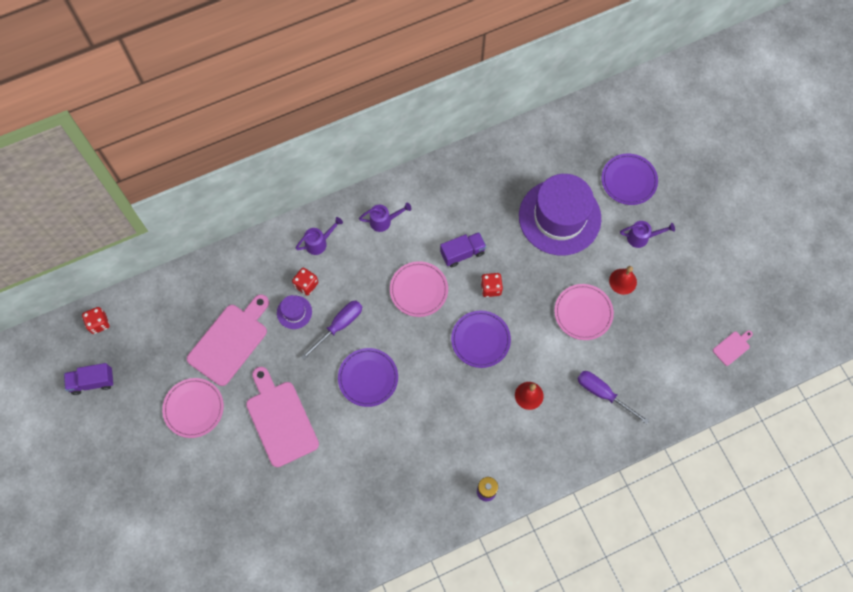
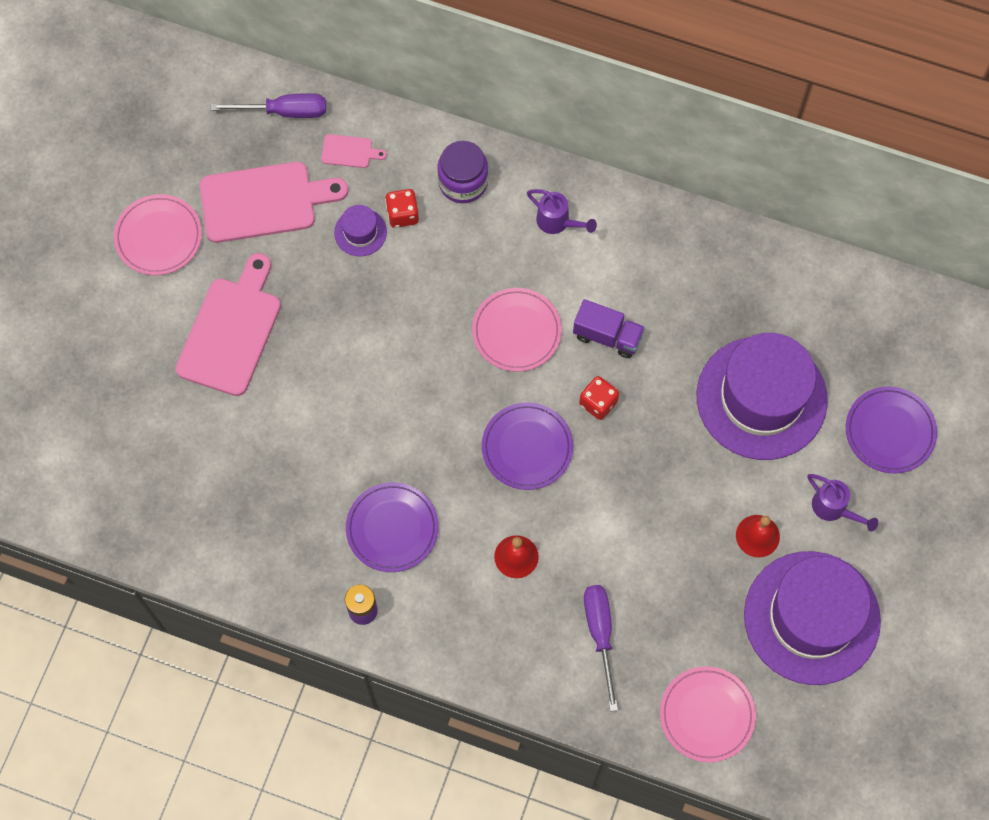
camera: 45 degrees right, 0 degrees up
(92, 382) = (89, 116): purple truck -> none
(99, 323) = (154, 62): red dice -> none
(319, 243) = (463, 182): purple watering can -> purple jar
(339, 326) = (391, 290): purple screwdriver -> purple screwdriver (284, 111)
(368, 378) = (365, 373): purple plate -> purple plate (392, 528)
(583, 313) = (673, 527): pink plate -> pink plate (707, 715)
(683, 295) = (811, 617): none -> purple hat
(732, 347) = (806, 729): pink cutting board -> pink cutting board (349, 151)

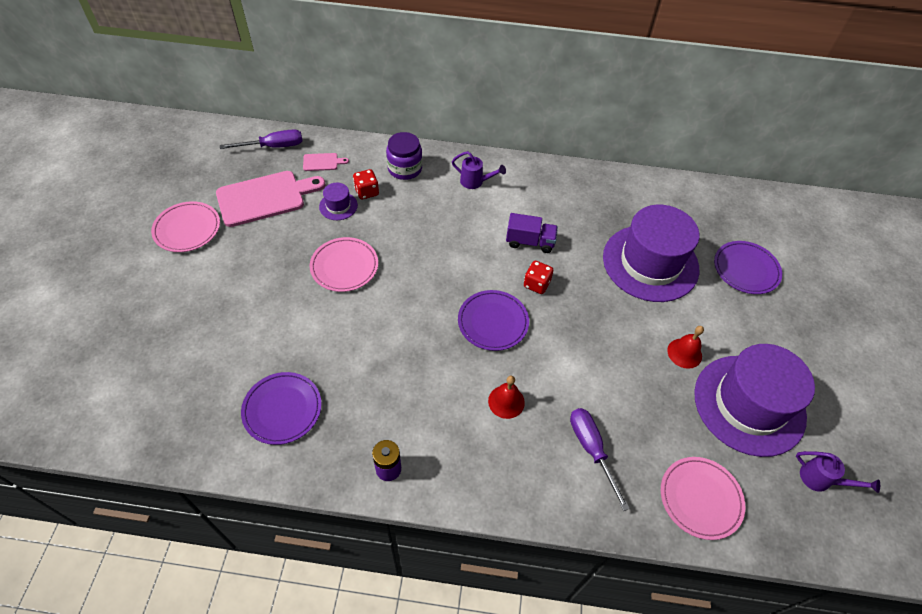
camera: 15 degrees left, 15 degrees down
(231, 331) = (249, 280): pink cutting board -> none
(392, 528) = (400, 398): purple plate -> purple plate (282, 409)
(516, 331) = (464, 248): pink plate -> pink plate (344, 266)
(833, 508) = (730, 325): purple watering can -> purple watering can (820, 479)

